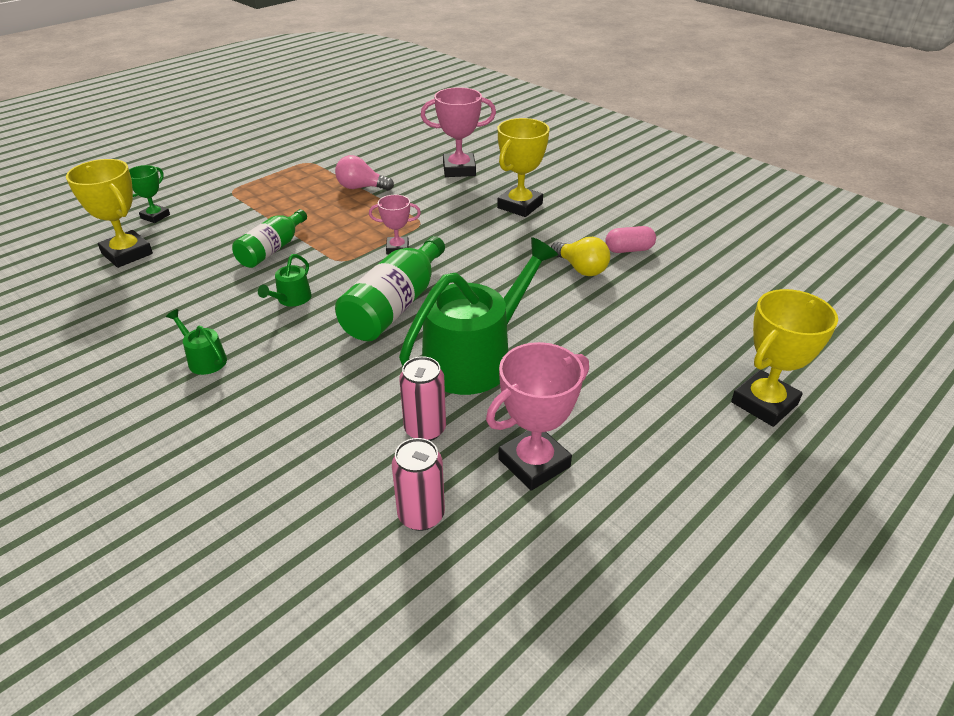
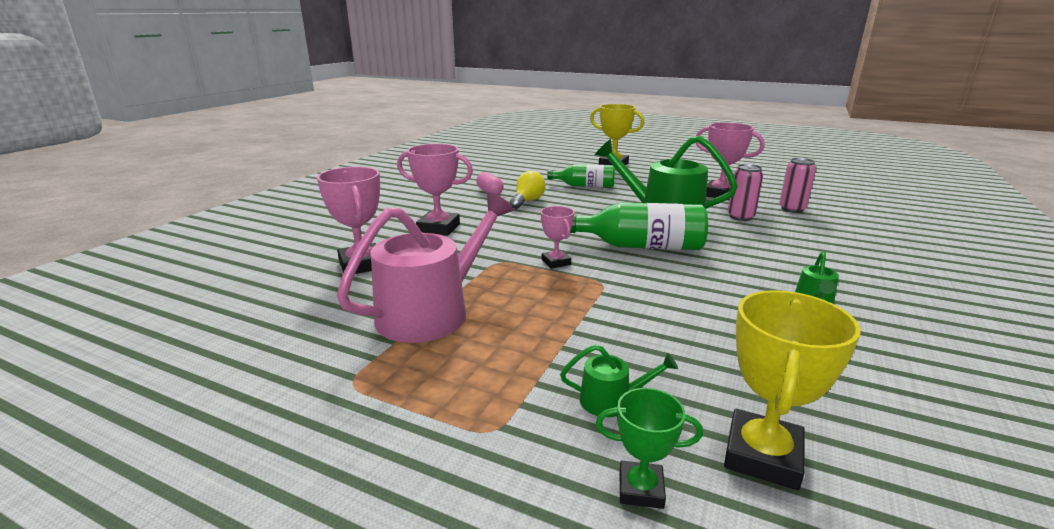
camera: 110 degrees left, 15 degrees down
(272, 250) = (622, 327): green bottle -> green bottle (585, 186)
(291, 299) = (687, 289): green watering can -> green watering can (611, 400)
(361, 188) = (431, 312): pink light bulb -> pink watering can
(520, 206) = (438, 228): yellow trophy -> pink trophy

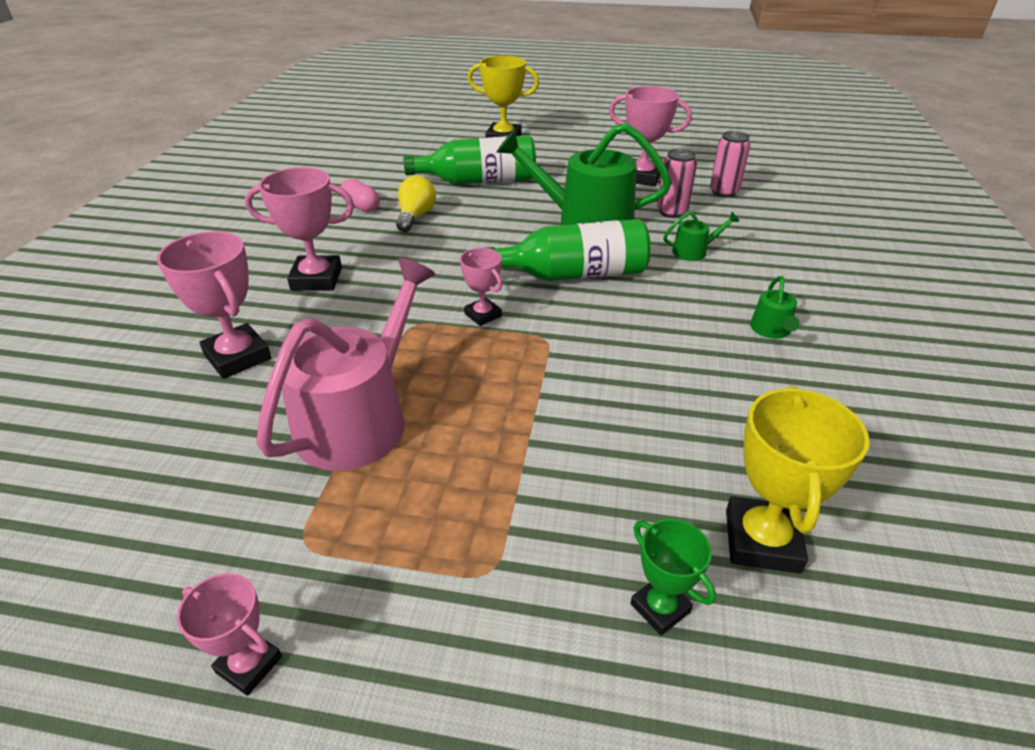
camera: 15 degrees left, 15 degrees up
(270, 455) = (249, 664): none -> pink trophy
(585, 186) = (479, 181): green bottle -> green bottle, size x1.52
(611, 400) = (602, 504): green watering can -> green watering can (694, 251)
(641, 489) = (660, 608): green trophy -> green trophy turned 60 degrees clockwise

